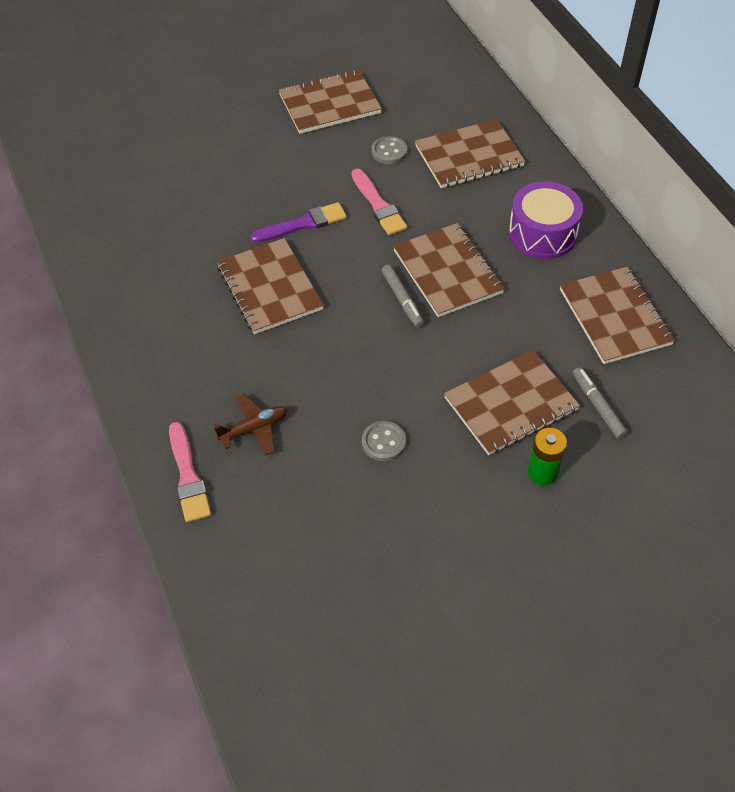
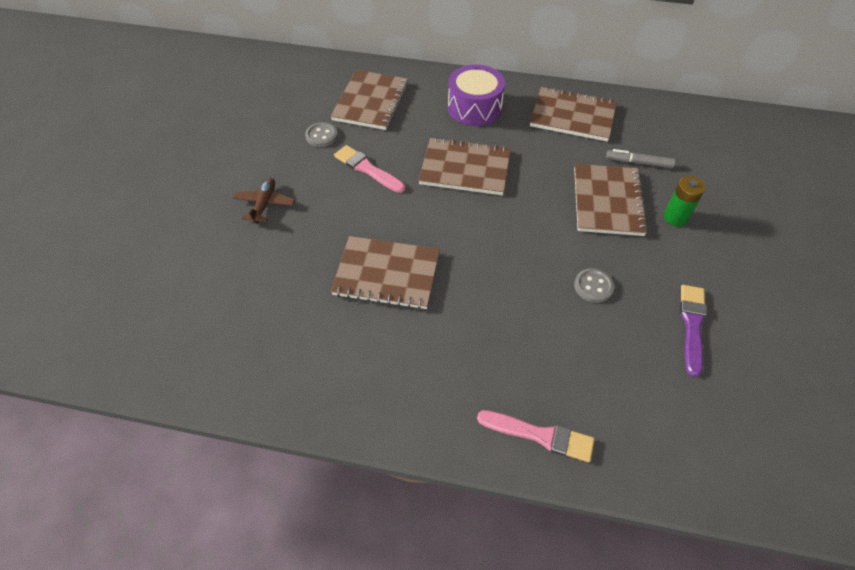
camera: 55 degrees left, 0 degrees up
(253, 429) = (523, 361): brown plane -> brown plane (264, 204)
(303, 224) = (341, 219): purple brush -> purple brush (692, 325)
(329, 104) = (236, 140): brown notebook -> none
(378, 205) = (367, 169): pink brush -> pink brush turned 150 degrees counterclockwise
(402, 300) = (469, 205): grey marker -> none

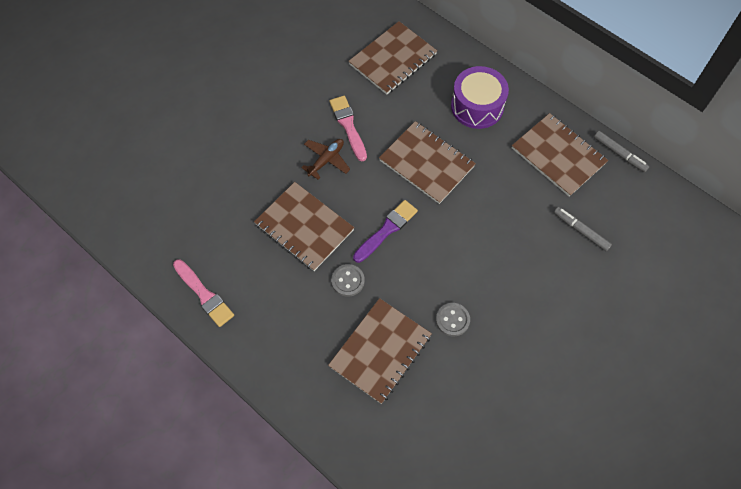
camera: 30 degrees right, 10 degrees up
(264, 204) = (252, 121): brown plane -> brown plane (326, 160)
(321, 136) = (332, 76): grey button -> grey button (348, 281)
(540, 435) = (328, 408): pink brush -> pink brush (204, 295)
(607, 201) = (523, 253): brown notebook -> brown notebook (380, 351)
(619, 95) = (619, 154): none -> grey marker
(675, 217) = (570, 297): green battery -> none
(692, 325) = (505, 392): purple brush -> purple brush (386, 230)

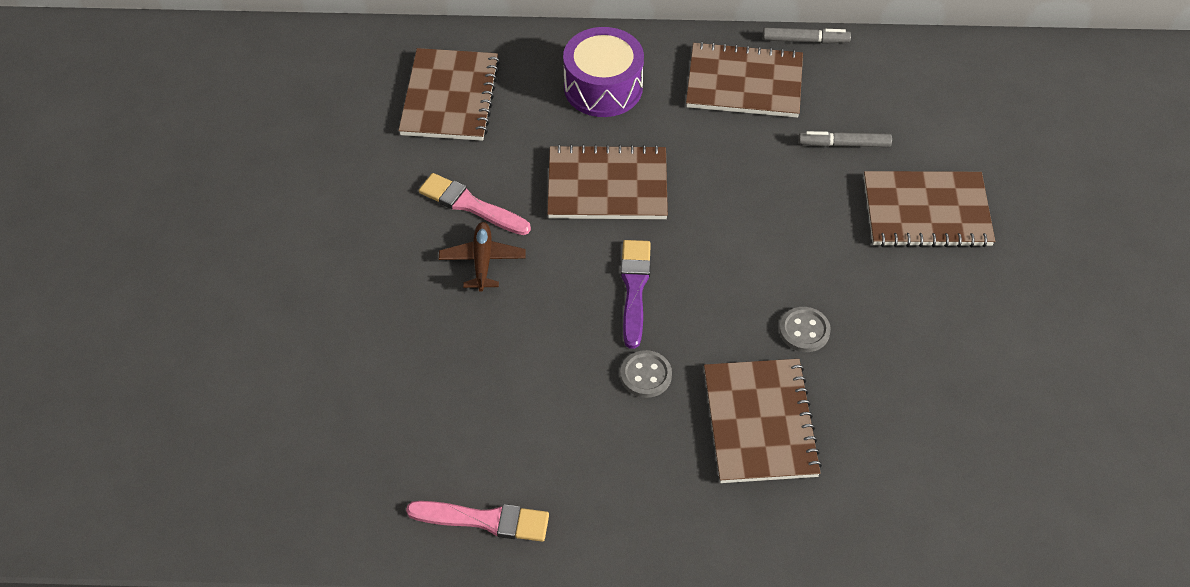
camera: 40 degrees left, 10 degrees down
(304, 227) = (532, 354): brown notebook -> brown notebook (926, 212)

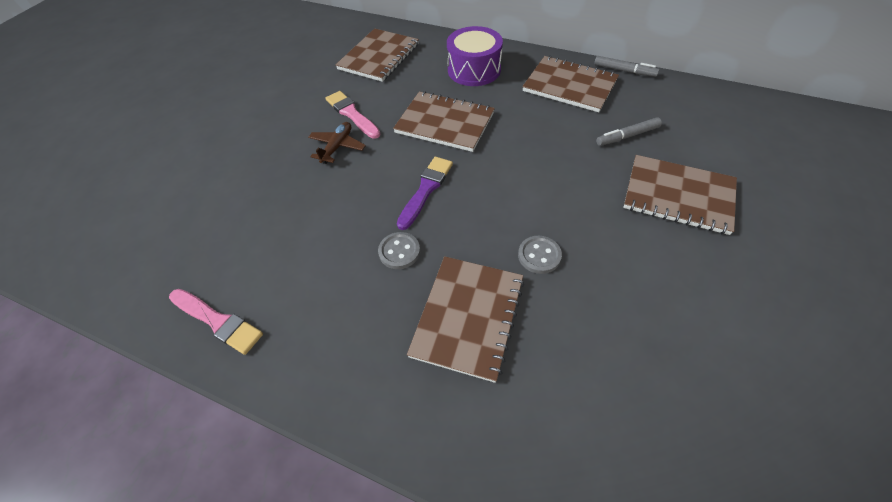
camera: 25 degrees right, 0 degrees up
(844, 144) = (627, 136): grey marker -> grey marker turned 45 degrees counterclockwise

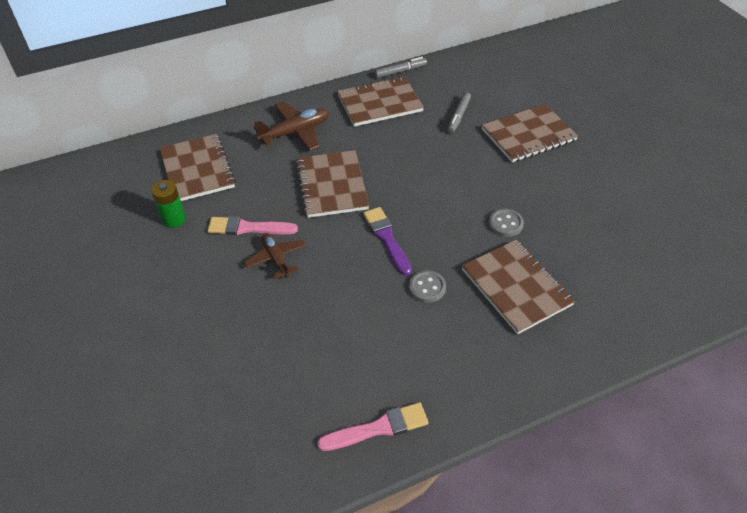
camera: 50 degrees left, 5 degrees down
(322, 79) = (174, 219): none -> green battery
(444, 123) = (332, 185): brown notebook -> brown notebook turned 75 degrees counterclockwise
(474, 70) = (295, 132): purple drum -> brown plane

